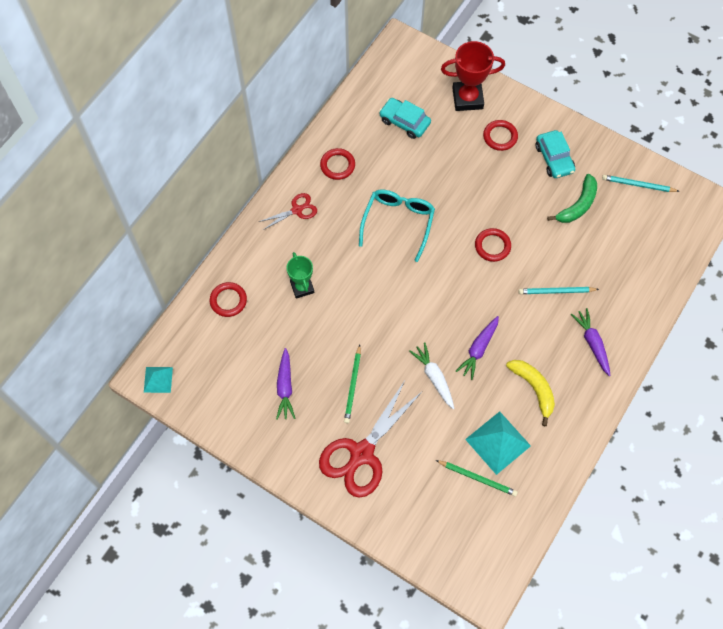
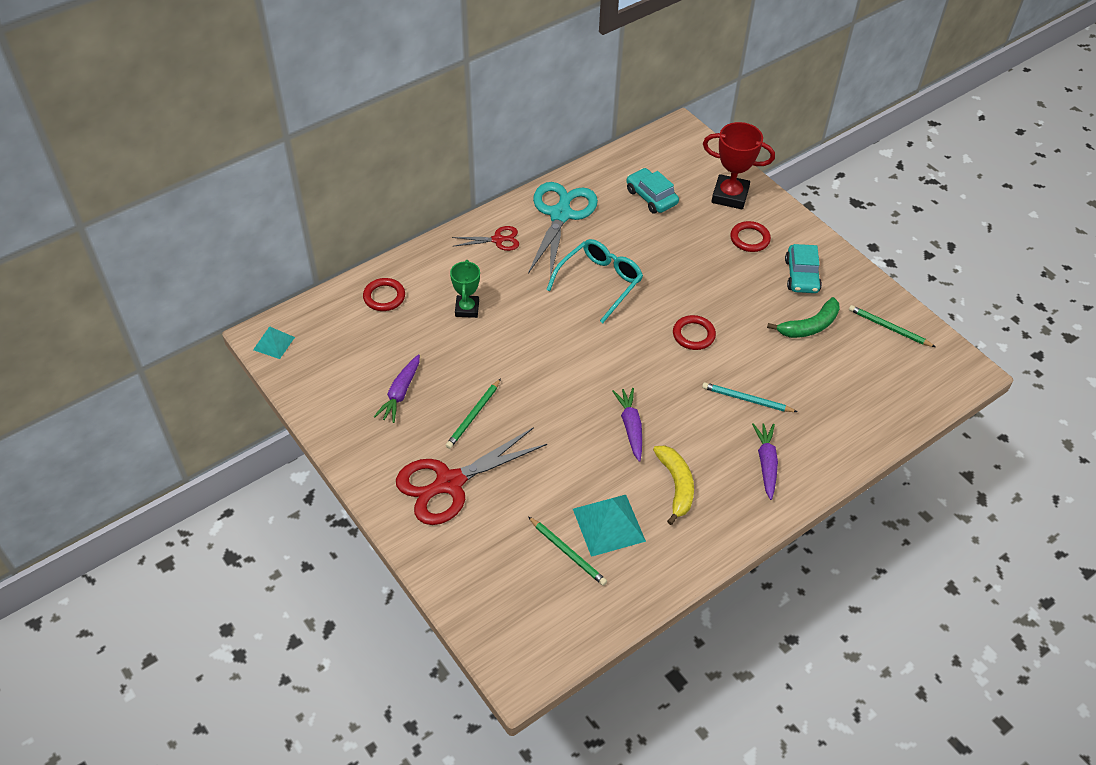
camera: 20 degrees right, 15 degrees down
(337, 165) = (561, 214): red ring -> turquoise scissors
(434, 377) = (567, 437): white carrot -> none
(478, 349) = (630, 426): purple carrot -> purple carrot turned 120 degrees clockwise
(638, 185) = (889, 328): turquoise pencil -> green pencil

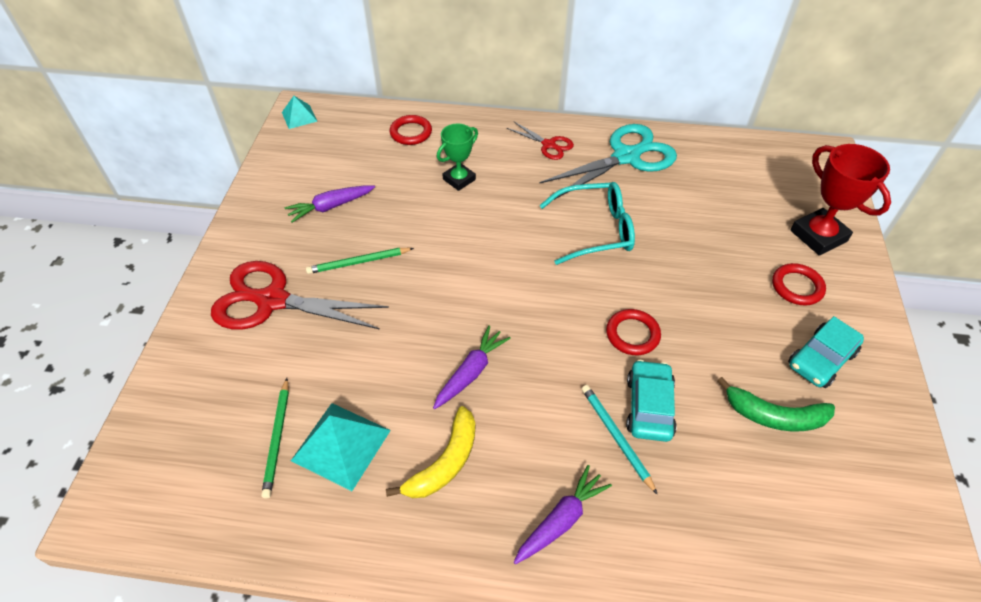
camera: 45 degrees right, 0 degrees up
(651, 197) = (731, 191): turquoise car -> turquoise car (649, 406)
(889, 328) = (879, 490): green pencil -> none

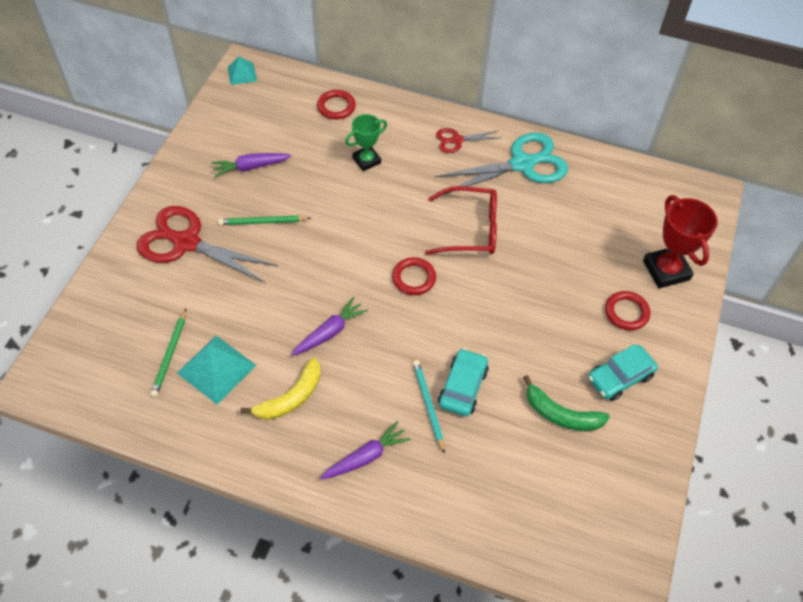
camera: 10 degrees right, 5 degrees up
(549, 145) = (456, 140): red scissors -> red scissors turned 120 degrees clockwise
(595, 230) = (470, 229): turquoise glasses -> red glasses
(632, 334) = (470, 326): red ring -> red ring (414, 278)

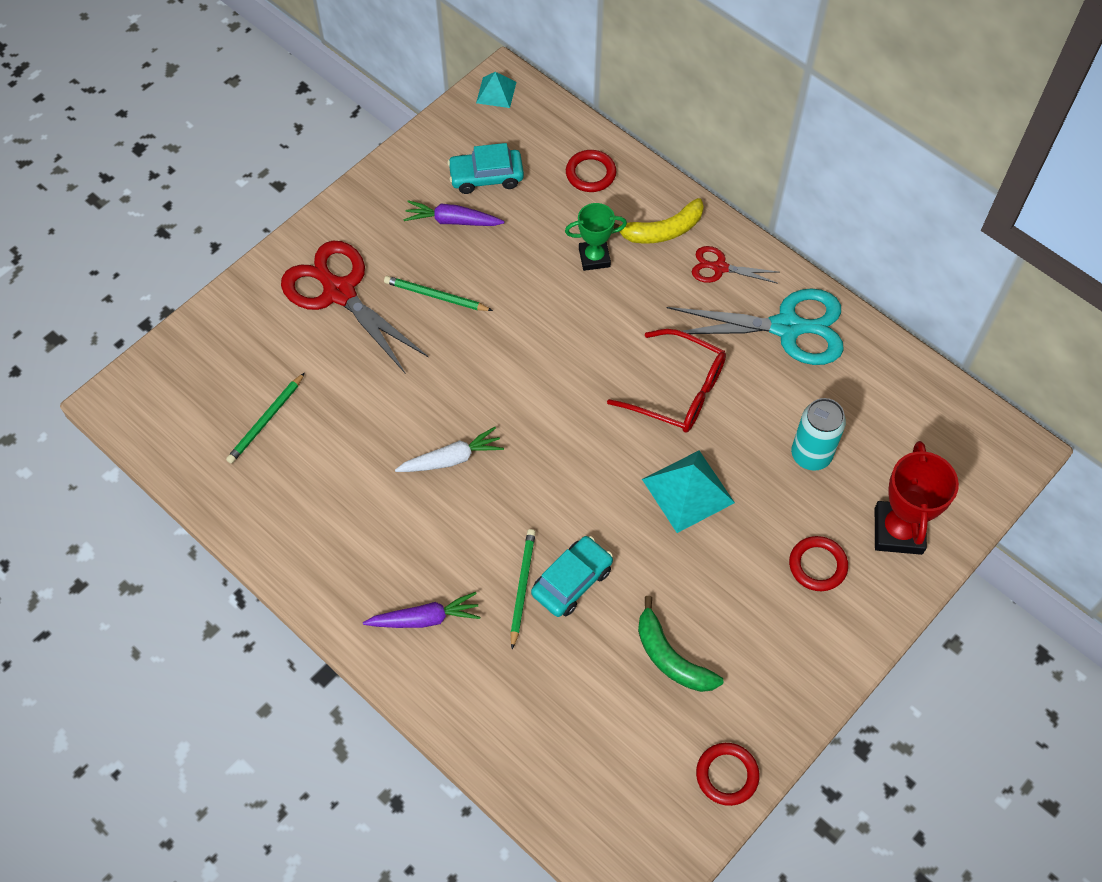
camera: 25 degrees right, 5 degrees up
(216, 369) = (308, 455): turquoise pyramid -> turquoise pyramid (688, 491)
(291, 397) = (374, 519): yellow banana -> yellow banana (662, 230)
(330, 332) = (452, 458): purple carrot -> white carrot
(414, 278) = (579, 428): red ring -> red ring (727, 775)
(428, 405) = (522, 587): turquoise pencil -> green pencil
(582, 241) = (811, 455): none -> turquoise can
(620, 377) = (765, 641): turquoise car -> turquoise car (486, 177)

